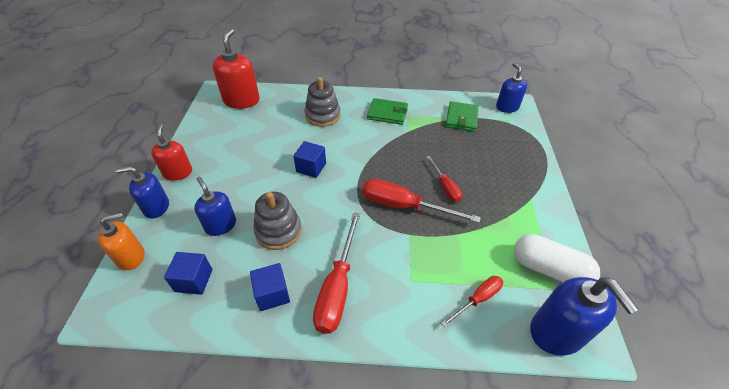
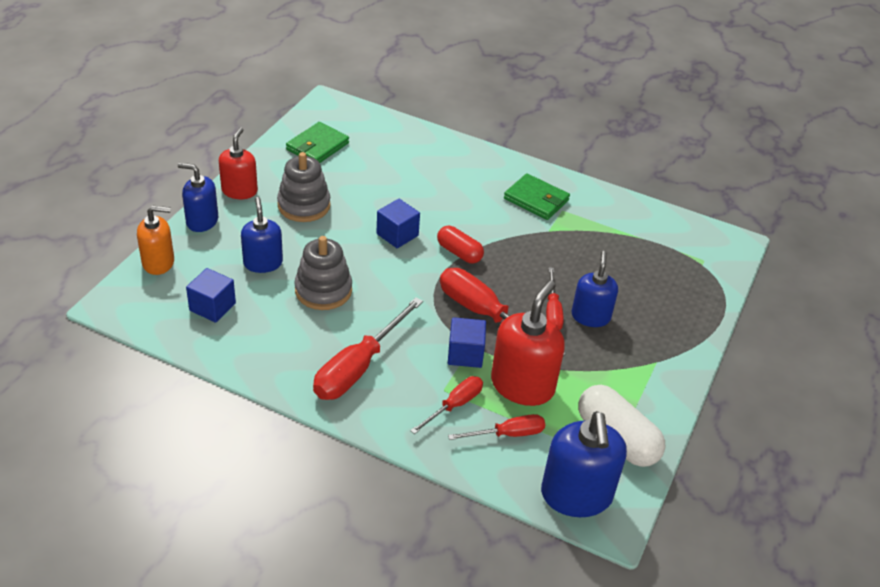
camera: 20 degrees right, 5 degrees down
(241, 100) = (353, 125): red soap dispenser -> red soap dispenser (522, 385)
(272, 294) = (286, 348): blue cube -> blue cube (465, 354)
(322, 115) = (447, 176): grey stacking toy -> grey stacking toy (304, 205)
(360, 166) = (459, 253): none -> red capsule
(426, 291) = (454, 405): none -> red screwdriver
(461, 118) = (636, 237): green wallet -> green wallet (317, 146)
(507, 107) = (715, 243): blue soap dispenser -> blue soap dispenser (590, 316)

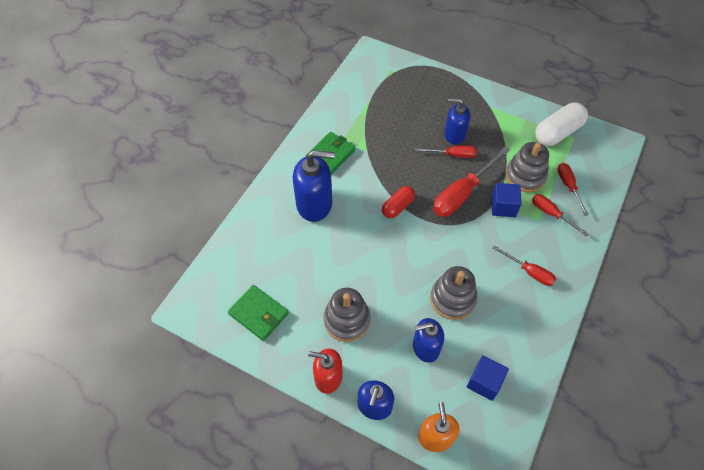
camera: 85 degrees left, 15 degrees up
(358, 367) = (529, 272): red screwdriver -> red screwdriver, size x0.58
(397, 235) = (380, 248): blue cube -> none
(522, 385) = (525, 176): red soap dispenser -> grey stacking toy
(576, 495) = (606, 156): blue soap dispenser -> blue soap dispenser (314, 204)

